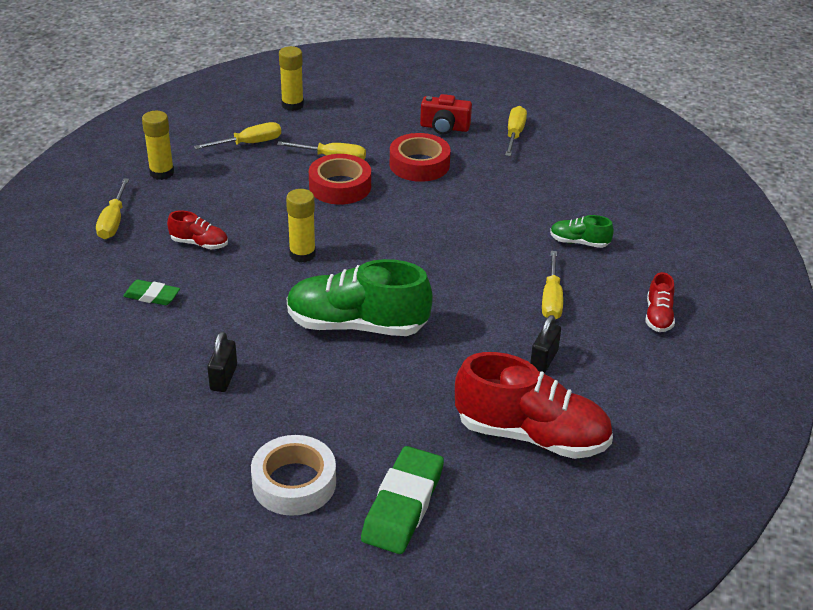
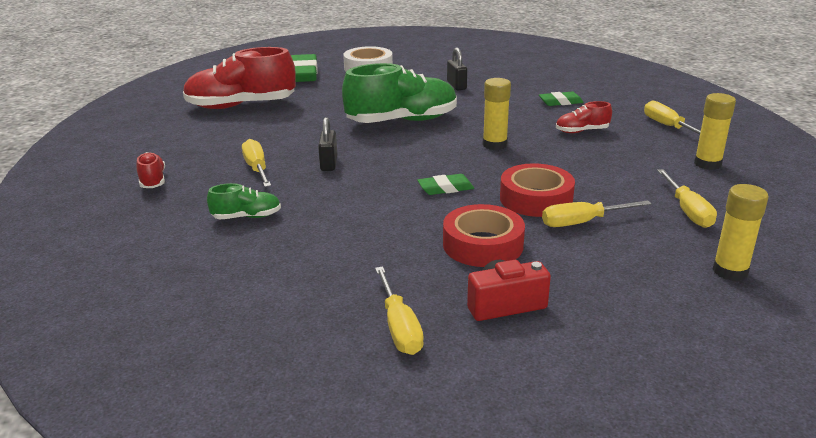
camera: 155 degrees right, 10 degrees down
(249, 143) = (687, 211): yellow screwdriver -> yellow screwdriver turned 45 degrees counterclockwise
(398, 219) = (445, 188): none -> green eraser
(543, 360) = (247, 136): black padlock -> black padlock (329, 163)

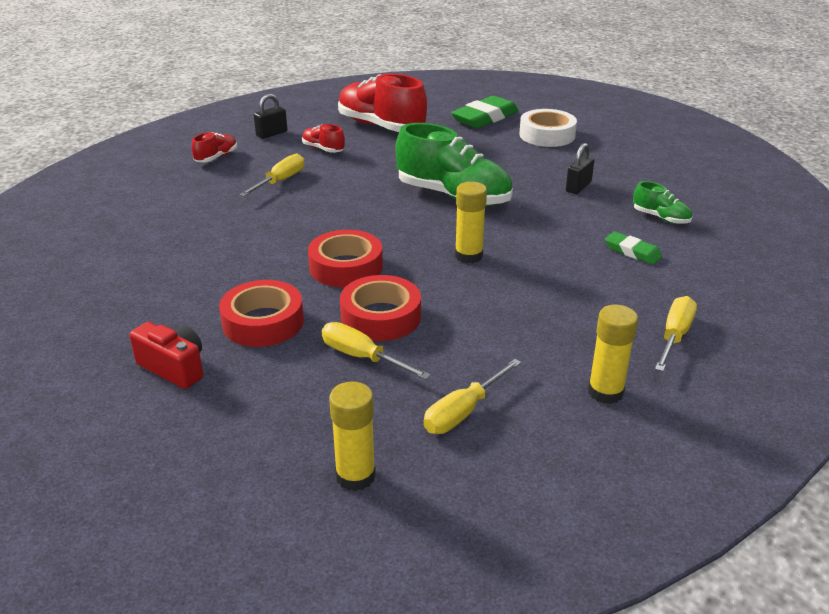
camera: 50 degrees right, 5 degrees up
(247, 217) = (201, 211): green shoe -> green shoe (661, 218)
(329, 163) = (326, 202): black padlock -> black padlock (271, 134)
(399, 327) = (102, 334): yellow screwdriver -> none
(445, 188) = (346, 267): green eraser -> red tape
(582, 131) = (574, 289): red shoe -> red shoe (323, 149)

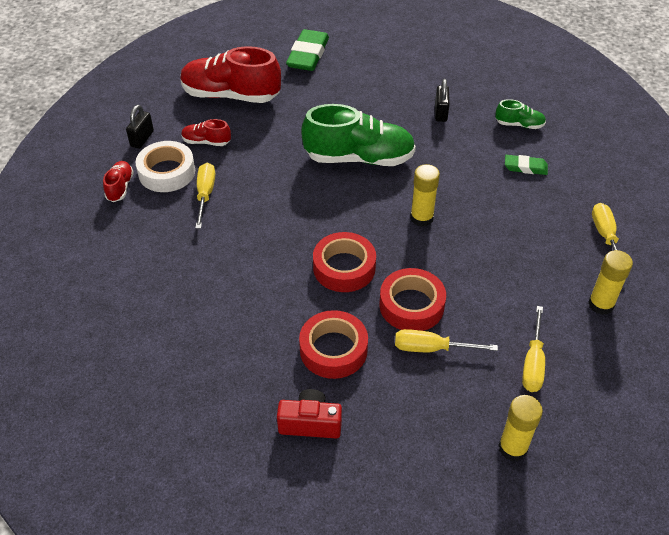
camera: 30 degrees left, 15 degrees up
(547, 135) = (373, 60): white tape -> white tape (167, 172)

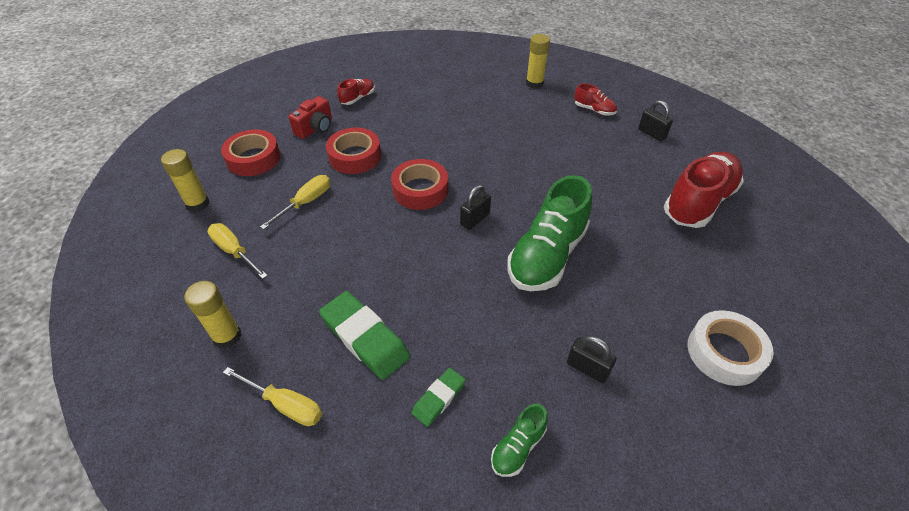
camera: 120 degrees right, 0 degrees up
(167, 172) = (599, 135): white tape -> white tape (724, 352)
(205, 194) = (558, 146): yellow screwdriver -> none
(206, 142) = (628, 166): red shoe -> red shoe (358, 98)
(308, 55) = (764, 291): green eraser -> green eraser (365, 338)
(352, 214) = (475, 219): none -> black padlock
(411, 305) = (351, 210): red tape -> red tape (253, 158)
(421, 218) = (434, 262): yellow glue stick -> yellow glue stick (534, 83)

